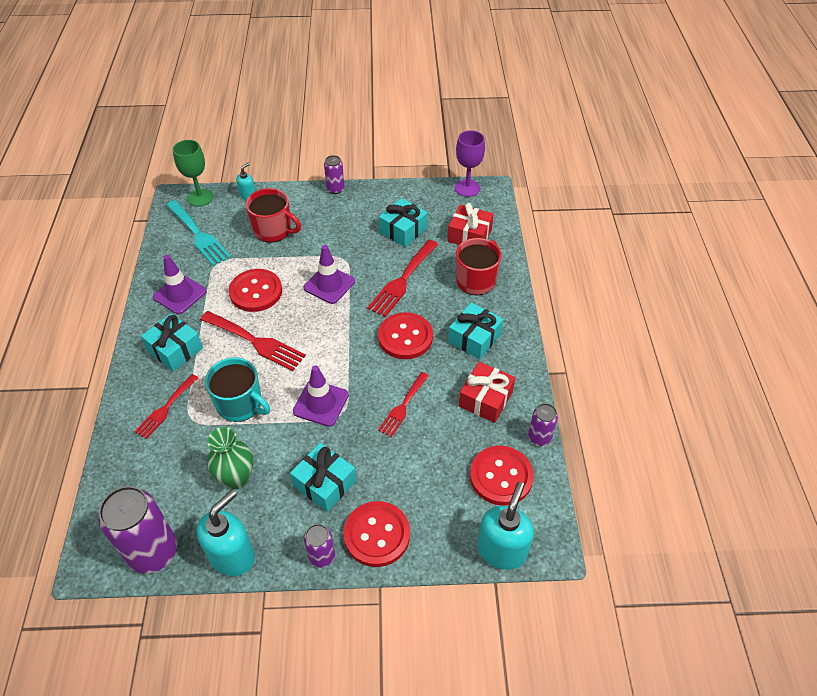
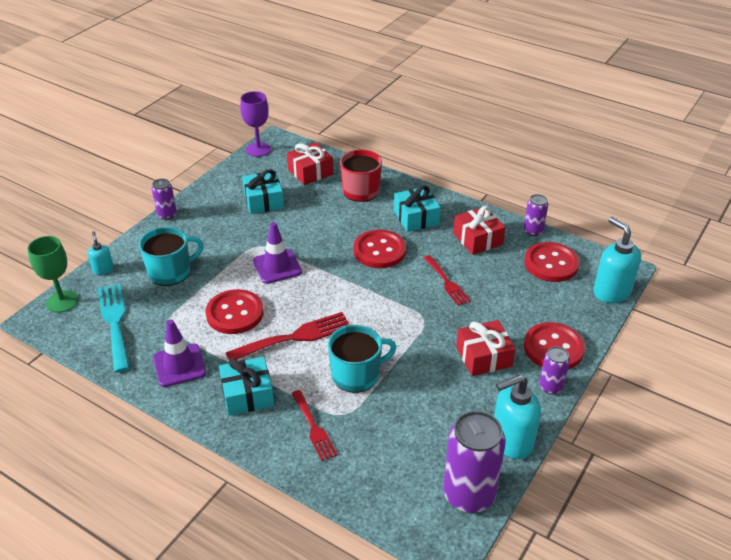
camera: 55 degrees left, 10 degrees down
(199, 235) = (115, 322): turquoise fork -> turquoise fork turned 105 degrees counterclockwise
(232, 555) = (511, 441): turquoise soap dispenser -> turquoise soap dispenser turned 90 degrees counterclockwise
(236, 478) = (434, 408): green vase -> none
(273, 230) = (171, 272): red mug -> turquoise mug
(321, 403) = (401, 325): purple traffic cone -> none
(324, 483) = (484, 357): turquoise gift -> red gift
(402, 281) = (319, 226): red fork -> none

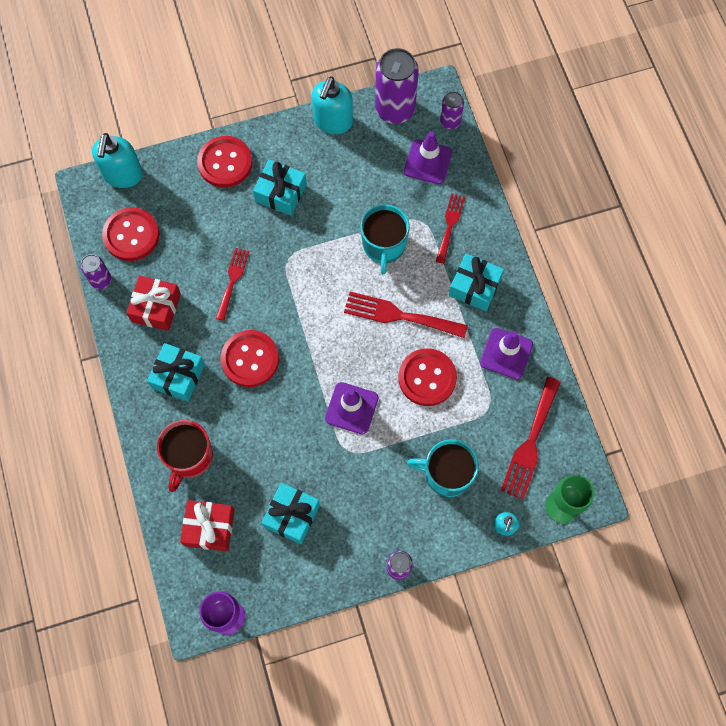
camera: 140 degrees left, 30 degrees up
(115, 322) = (530, 443): turquoise fork -> red fork
(357, 375) = (384, 246): turquoise mug -> turquoise mug turned 105 degrees counterclockwise
(386, 468) = (428, 162): none -> purple traffic cone
(484, 357) = (281, 193): red gift -> turquoise gift
(511, 441) = (333, 121): turquoise soap dispenser -> turquoise soap dispenser turned 90 degrees clockwise
(550, 387) = (263, 137): purple can -> purple can (450, 121)

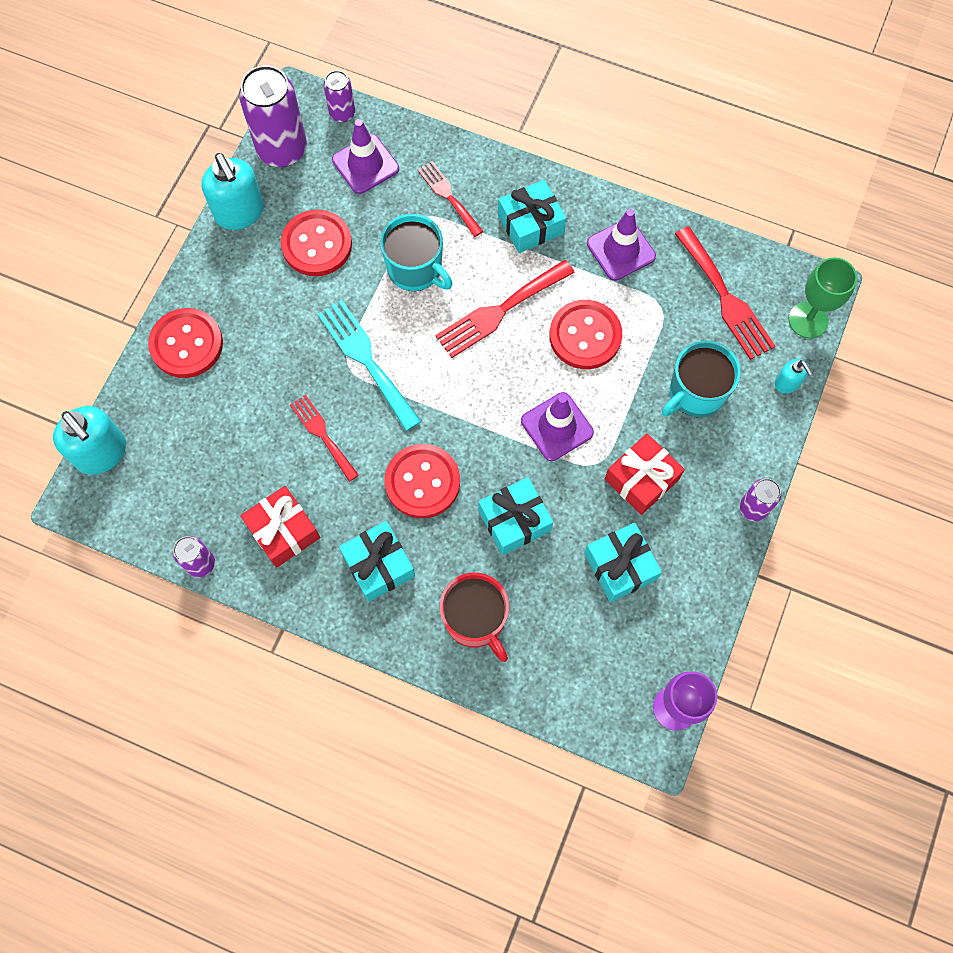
camera: 50 degrees left, 0 degrees up
(131, 235) = (179, 495): red button -> red button (317, 244)
(209, 528) = (567, 656): red gift -> red gift (641, 479)
(281, 193) = (270, 318): turquoise gift -> turquoise gift (514, 520)
(300, 266) = (366, 359): none -> turquoise fork

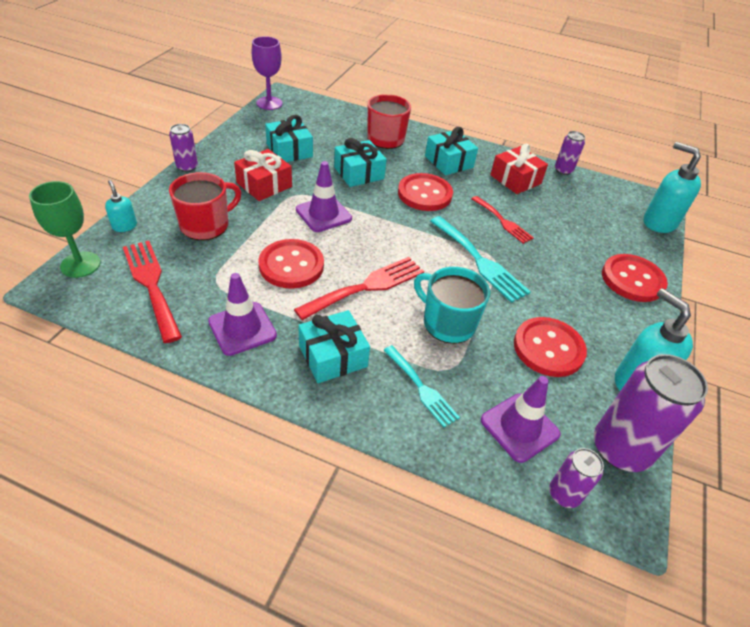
camera: 175 degrees right, 25 degrees down
(448, 196) = (421, 388): red fork -> turquoise fork
(695, 393) = (206, 225): turquoise mug -> red mug

